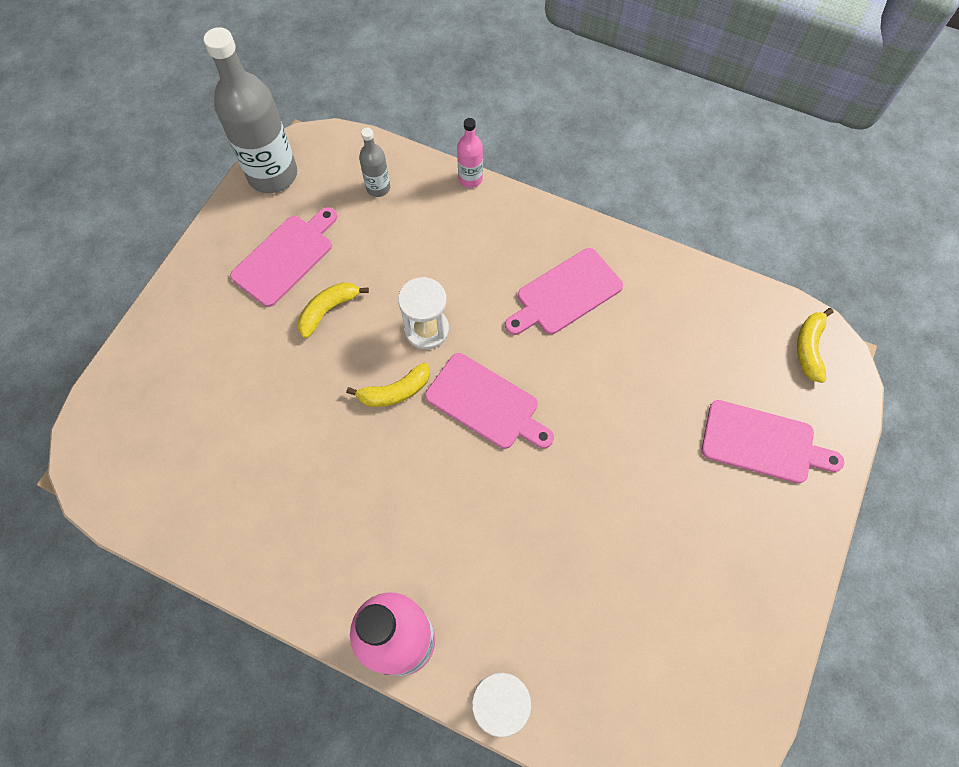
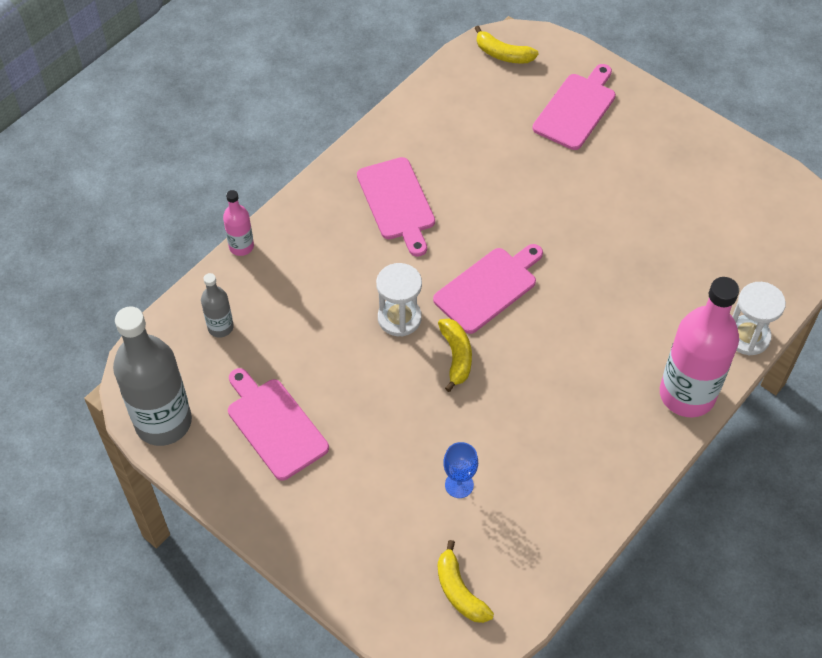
camera: 75 degrees left, 10 degrees down
(250, 427) = (459, 485): none -> blue goblet
(328, 310) = (350, 397): yellow banana -> yellow banana (459, 591)

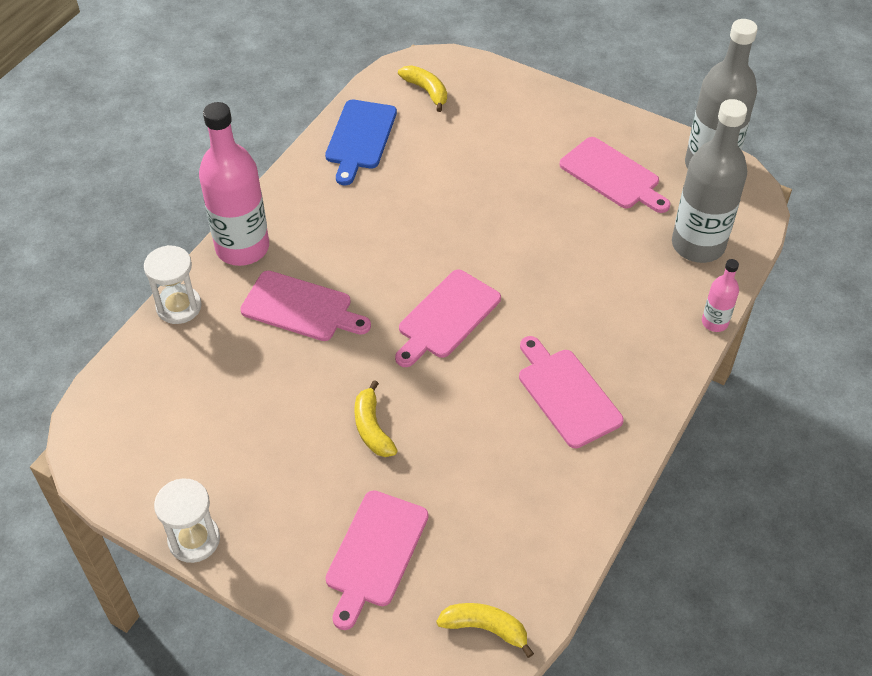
camera: 170 degrees right, 5 degrees down
(220, 327) = (698, 245): grey bottle -> grey bottle, size x2.11
(399, 318) = (529, 276): white hourglass -> white hourglass (194, 540)
(456, 356) = (465, 250): yellow banana -> yellow banana (372, 428)
(459, 485) = (441, 155): blue goblet -> none
(550, 526) = (360, 138): none -> blue cutting board
(627, 318) = (301, 308): none -> pink cutting board

